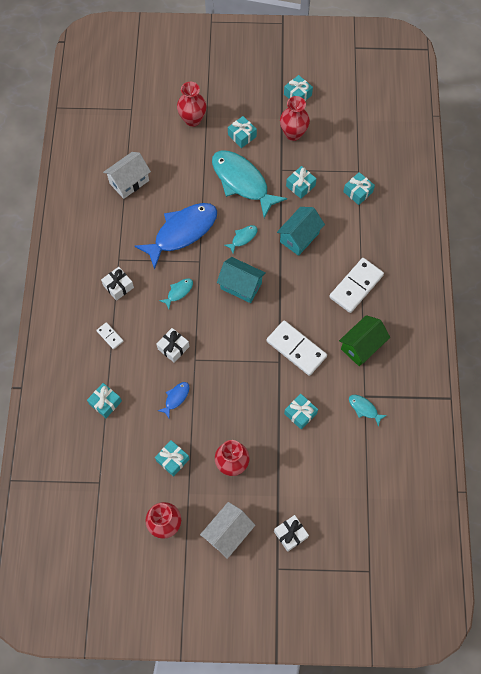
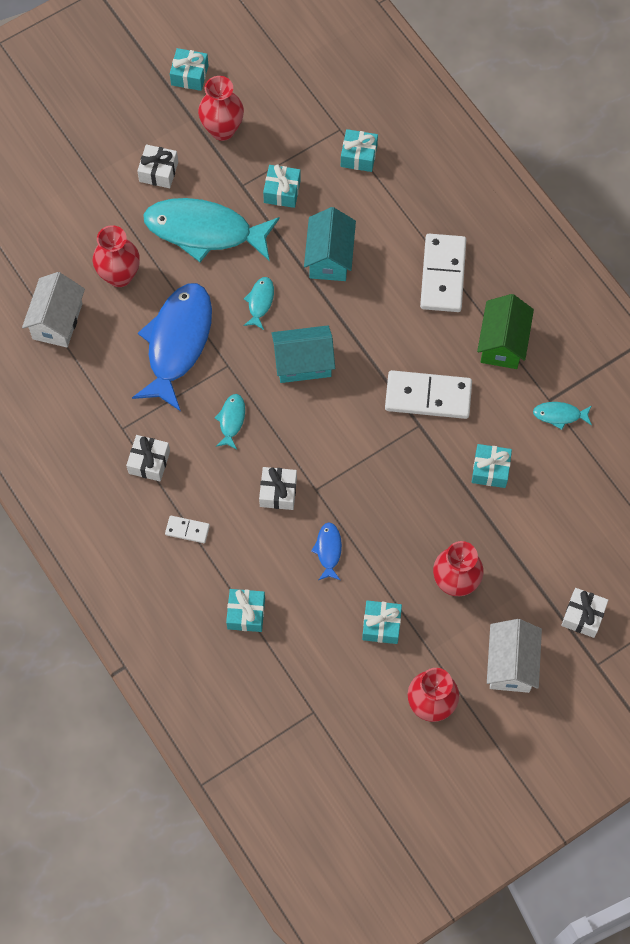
camera: 35 degrees left, 0 degrees up
(192, 120) = (77, 189): red vase -> red vase (119, 275)
(242, 136) = (158, 172): turquoise gift -> white gift

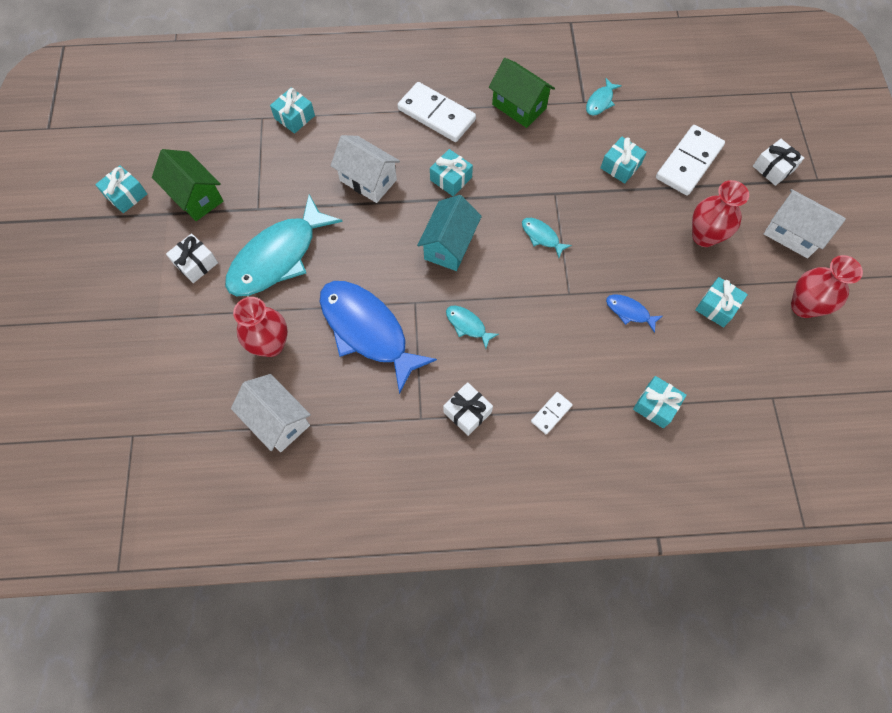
camera: 60 degrees left, 0 degrees up
(222, 130) = (195, 197): red vase -> green house
(260, 302) = (373, 249): turquoise fish -> turquoise fish (542, 236)
(278, 492) = (555, 323): white gift -> none
(282, 191) = (285, 183): turquoise gift -> turquoise gift (451, 178)
(329, 257) = (368, 180): turquoise house -> white house
(428, 396) = (533, 175): white domino -> white domino (688, 162)

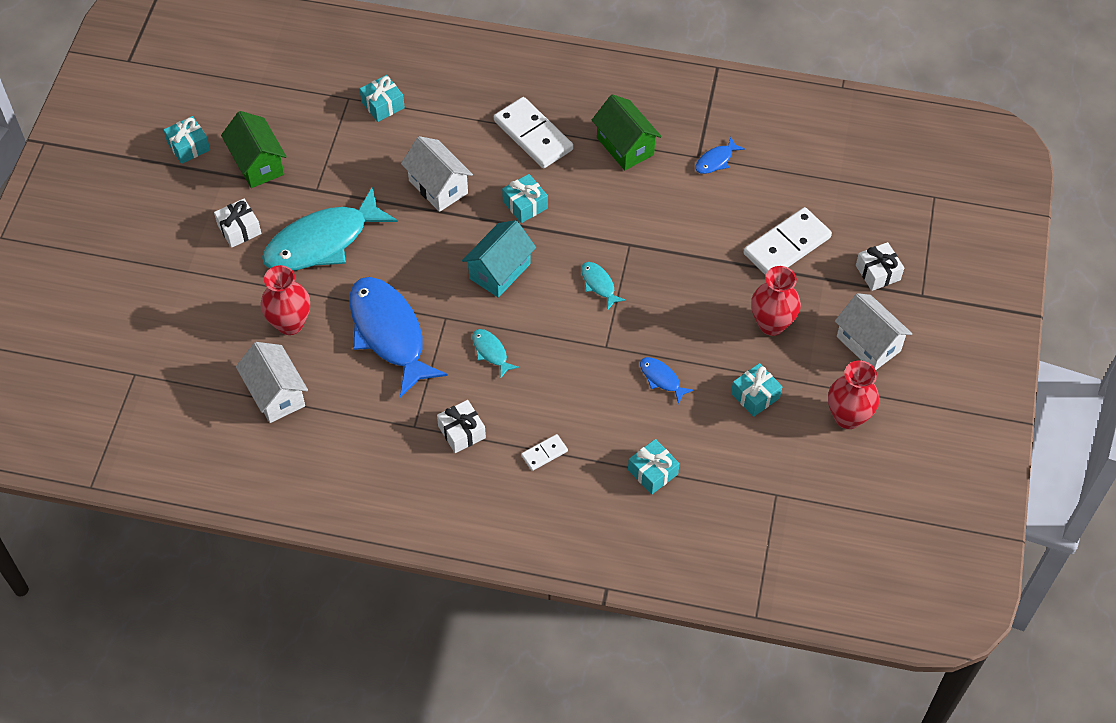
camera: 15 degrees right, 10 degrees down
(600, 101) = (716, 160): turquoise fish -> blue fish
(620, 166) = (711, 233): turquoise gift -> none

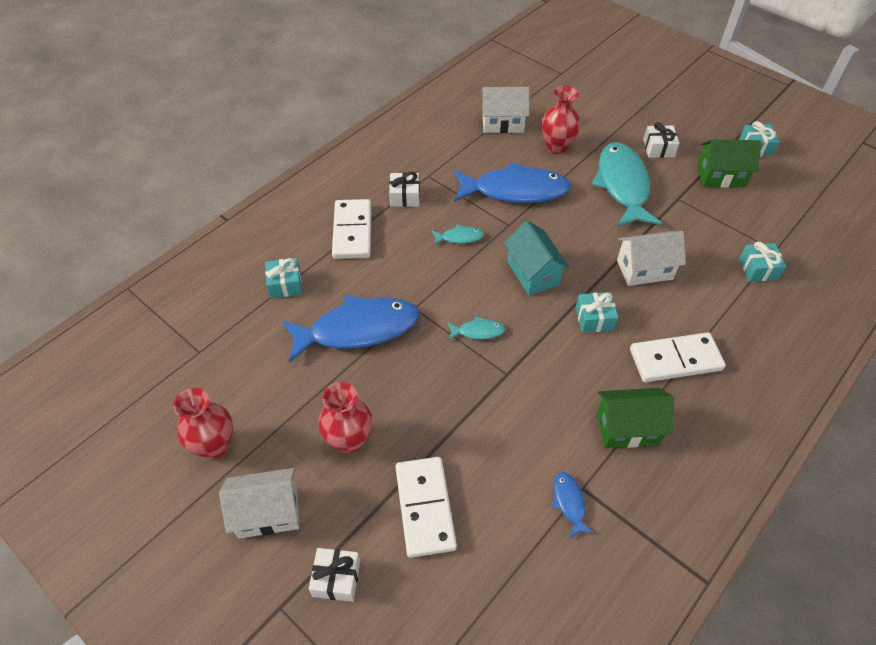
camera: 120 degrees right, 5 degrees down
(544, 453) = (352, 231): white domino -> white domino, size x2.09
(661, 379) = (358, 329): blue fish -> blue fish, size x2.37
(755, 395) = (292, 386): turquoise gift -> none

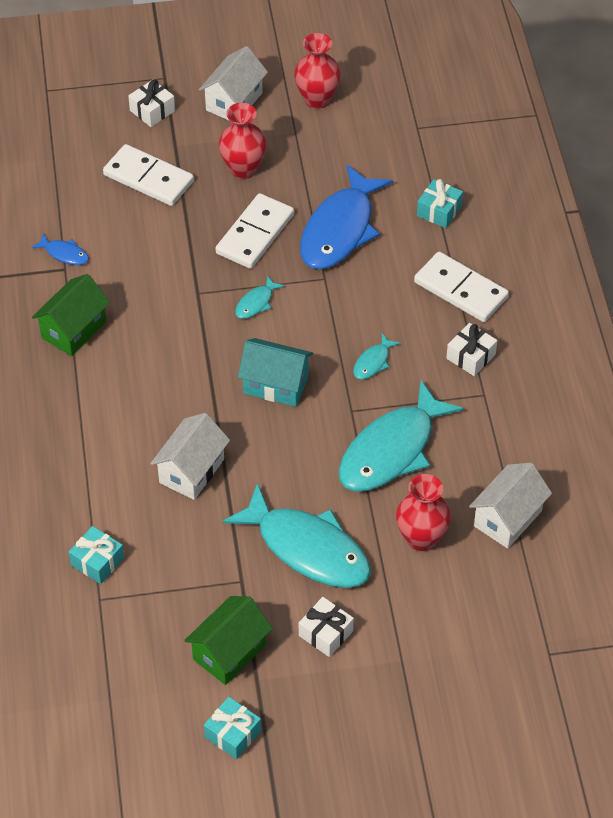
camera: 130 degrees right, 0 degrees up
(515, 190) = (392, 450): blue fish -> turquoise fish
(594, 318) = (184, 389): turquoise gift -> none
(675, 359) = (89, 410): white domino -> white domino (255, 234)

